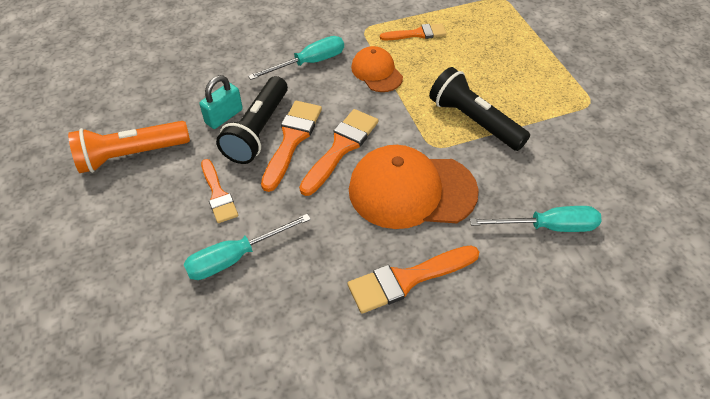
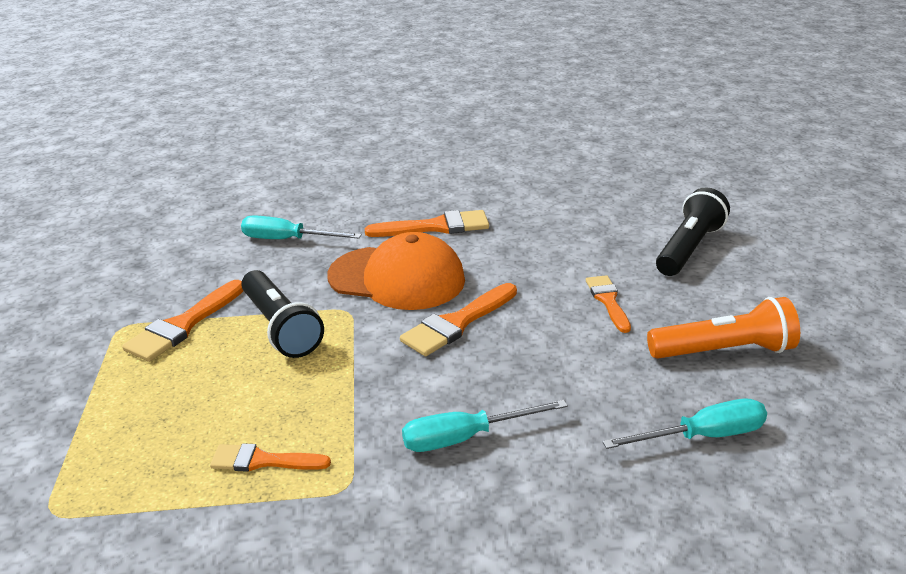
camera: 165 degrees left, 20 degrees down
(224, 116) = (604, 378): turquoise padlock -> none
(236, 257) = (588, 256): turquoise screwdriver -> turquoise screwdriver (702, 436)
(258, 130) = (558, 355): black flashlight -> black flashlight (688, 248)
(292, 140) = (515, 339): orange brush -> orange brush (183, 325)
(376, 72) = (367, 406): orange cap -> none

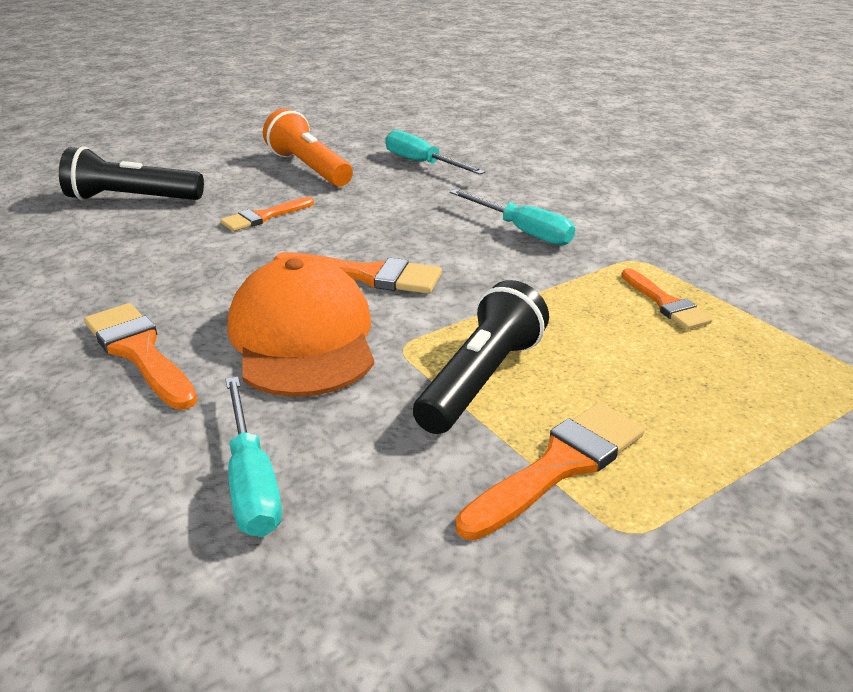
camera: 120 degrees left, 0 degrees up
(183, 325) = (559, 466): orange brush -> orange brush turned 45 degrees counterclockwise

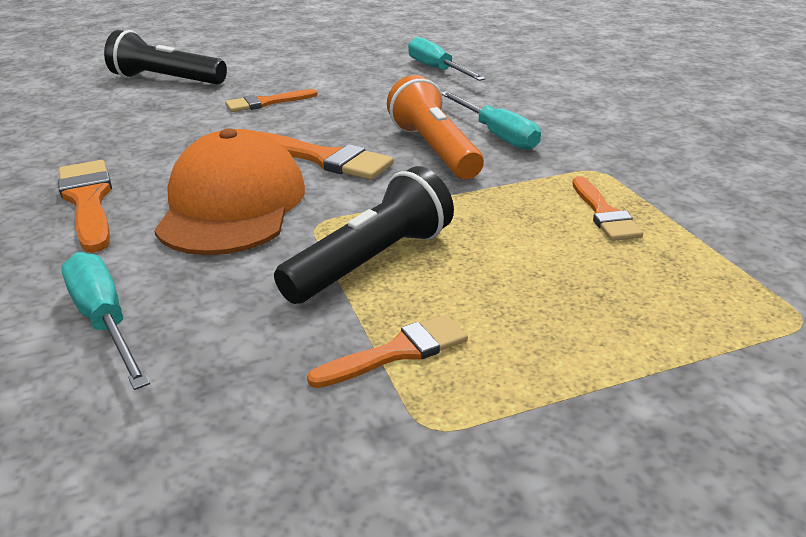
camera: 15 degrees right, 0 degrees up
(251, 481) = (105, 321): turquoise screwdriver -> turquoise screwdriver turned 150 degrees clockwise
(309, 168) = (331, 67): orange flashlight -> orange flashlight (434, 150)
(559, 466) = (398, 352): orange brush -> orange brush, size x0.66

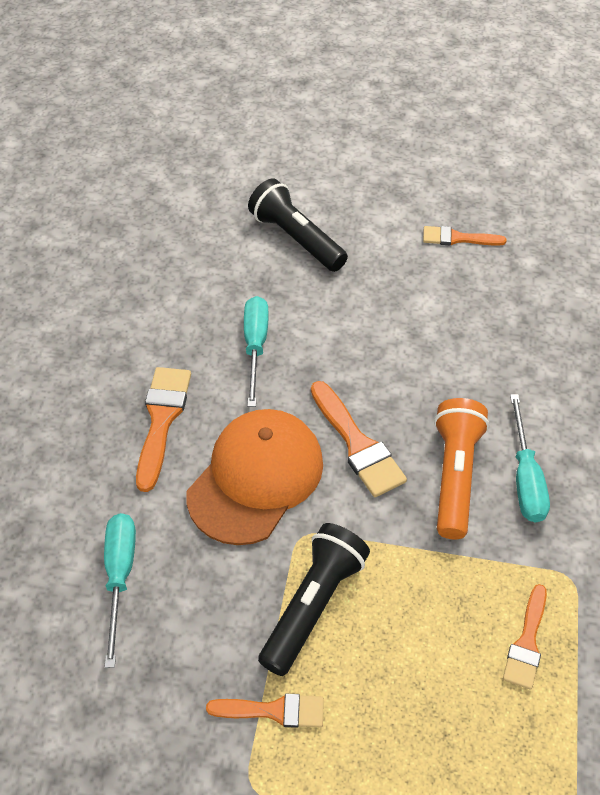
camera: 30 degrees right, 20 degrees up
(266, 102) = (360, 323): orange brush -> orange brush (457, 238)
(371, 261) = (313, 605): black flashlight -> black flashlight turned 45 degrees counterclockwise
(437, 70) = (552, 328): turquoise screwdriver -> turquoise screwdriver (255, 346)

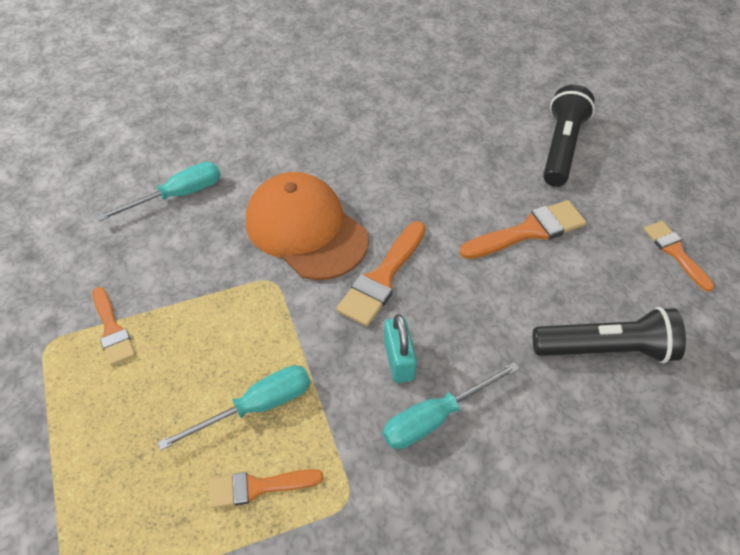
camera: 60 degrees right, 0 degrees up
(162, 420) = (320, 155): orange brush -> orange brush (528, 231)
(255, 346) = (429, 173): turquoise screwdriver -> turquoise screwdriver (256, 407)
(256, 478) = (306, 229): orange cap -> orange cap turned 135 degrees counterclockwise
(313, 605) = (213, 315): black flashlight -> black flashlight (606, 349)
(454, 475) = (399, 360): orange flashlight -> turquoise padlock

